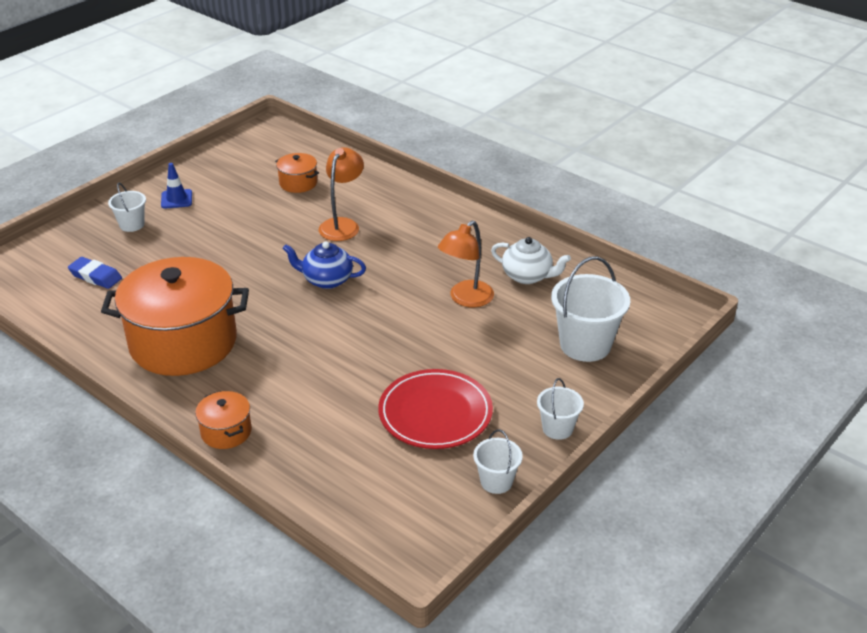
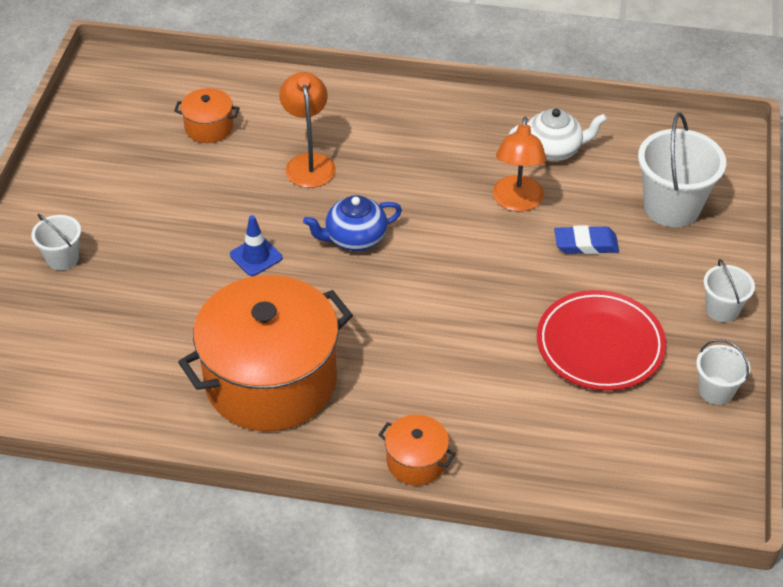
camera: 30 degrees left, 10 degrees up
(95, 276) = (86, 343): blue eraser -> blue eraser (586, 244)
(176, 199) = (84, 203): blue traffic cone -> blue traffic cone (256, 256)

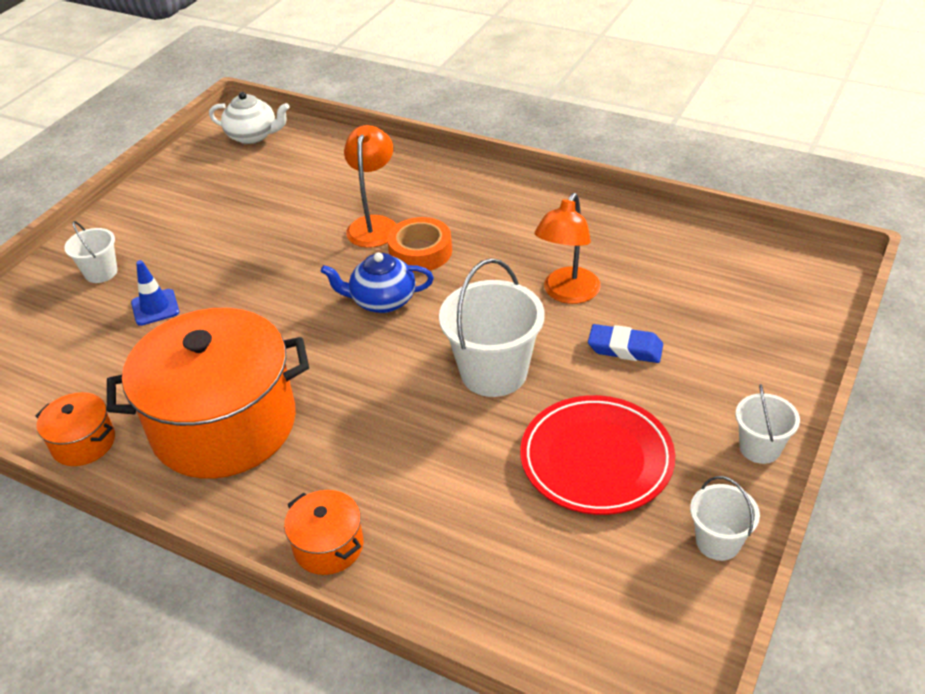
camera: 20 degrees right, 5 degrees down
(209, 127) = (298, 181): orange pot -> orange pot (83, 443)
(256, 256) = (277, 301): blue traffic cone -> blue traffic cone (155, 307)
(366, 183) = (420, 252): none -> orange tape
(553, 150) = (629, 249): white teapot -> white teapot (253, 136)
(671, 207) = (739, 326): white bucket -> white bucket (493, 372)

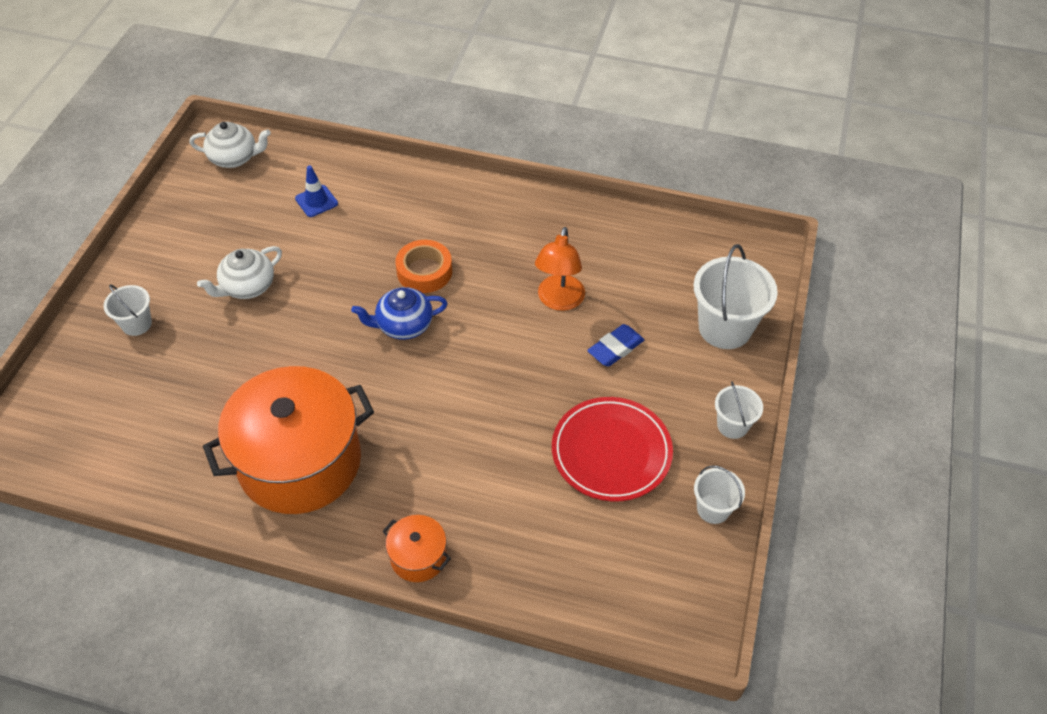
camera: 15 degrees left, 10 degrees up
(83, 443) = (181, 495): orange pot -> none
(155, 307) = (201, 355): blue traffic cone -> blue traffic cone (316, 201)
(226, 249) = (247, 287): none -> white teapot
(374, 225) = (376, 247): orange lamp -> none
(493, 372) = (514, 384): white bucket -> white bucket (724, 328)
(625, 348) = (615, 348): blue eraser -> blue eraser turned 45 degrees counterclockwise

